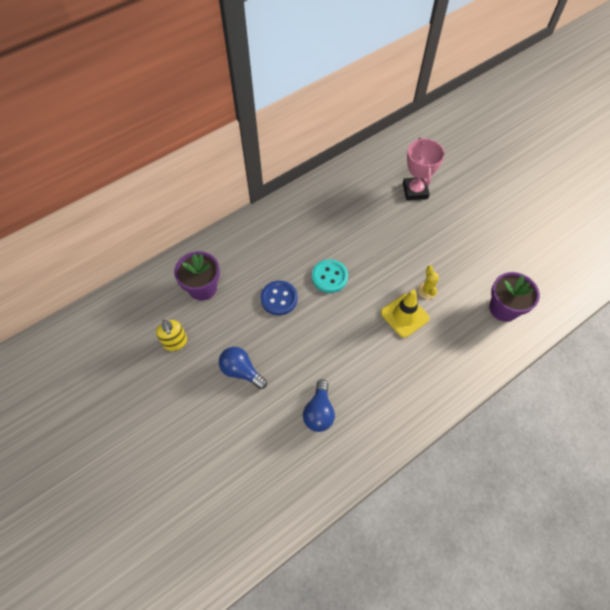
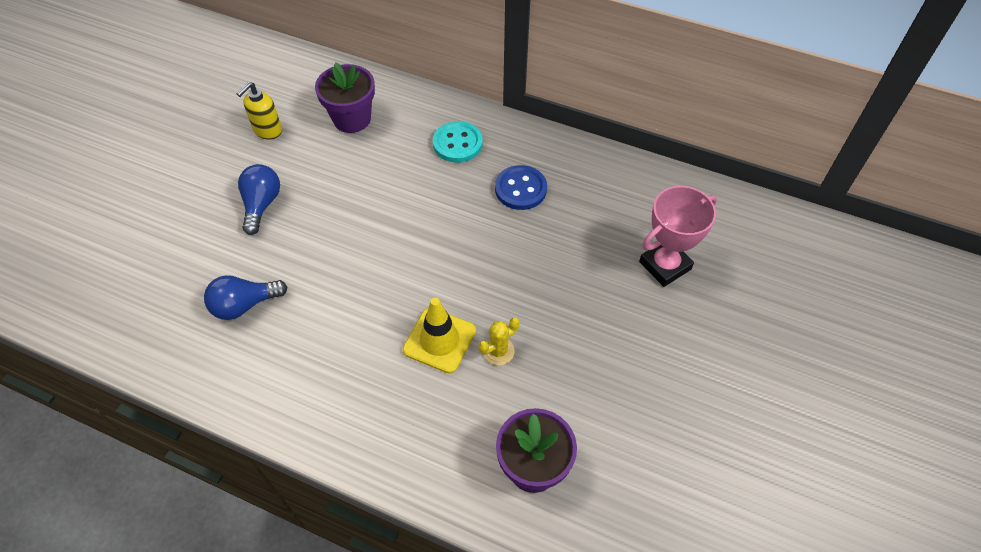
camera: 60 degrees right, 5 degrees down
(279, 298) = (381, 194): blue button -> blue button (520, 189)
(329, 277) = (447, 230): turquoise button -> turquoise button (457, 143)

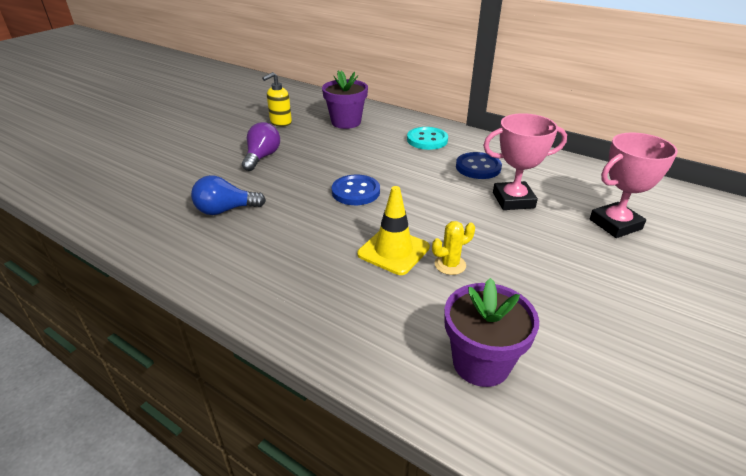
camera: 10 degrees right, 20 degrees down
(261, 205) = (262, 157): blue light bulb -> purple light bulb
(385, 252) = (356, 192): none -> blue button
(561, 242) = (513, 200): none -> pink trophy

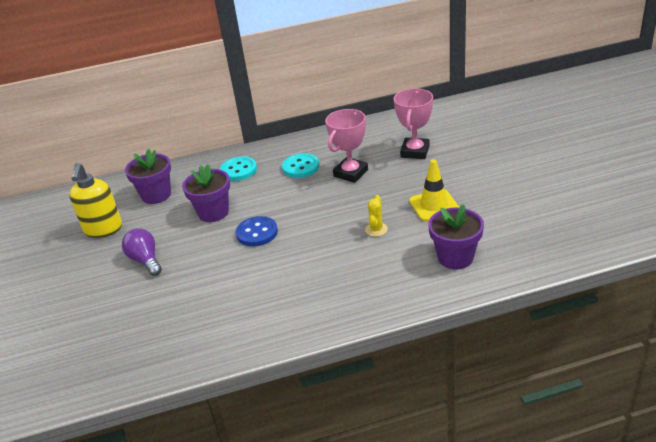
camera: 45 degrees left, 0 degrees up
(225, 210) = (196, 306): blue light bulb -> none
(280, 122) = (103, 229): yellow soap dispenser -> yellow soap dispenser, size x1.52
(356, 156) = (213, 212): none -> purple flower pot
(393, 251) = (338, 245): yellow traffic cone -> yellow traffic cone (434, 205)
(478, 167) = (301, 167): blue button -> turquoise button

